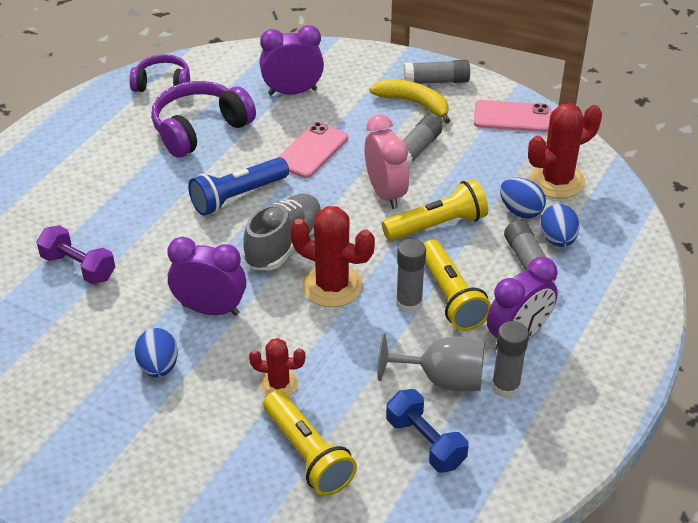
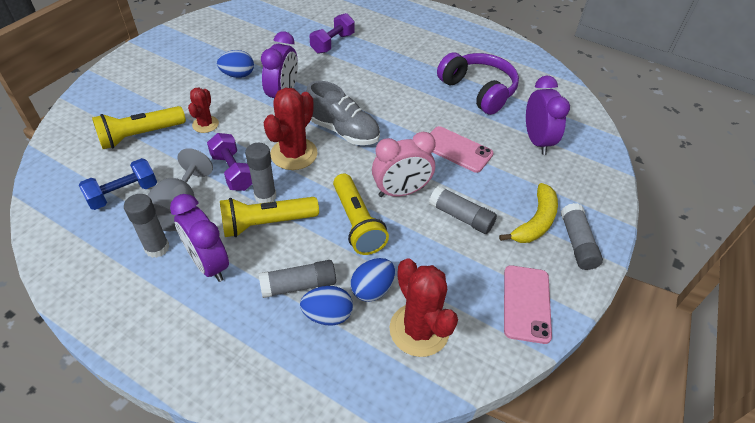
camera: 90 degrees right, 5 degrees up
(162, 84) = (532, 72): purple headphones -> none
(238, 196) = (399, 109): blue flashlight -> none
(371, 339) = (233, 172): none -> purple dumbbell

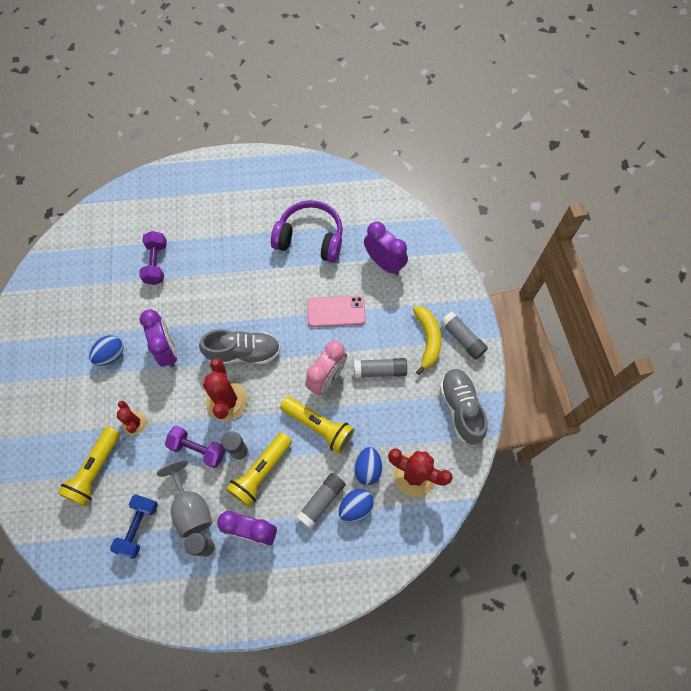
camera: 35 degrees left, 20 degrees up
(526, 303) = (461, 408): pink phone -> grey shoe

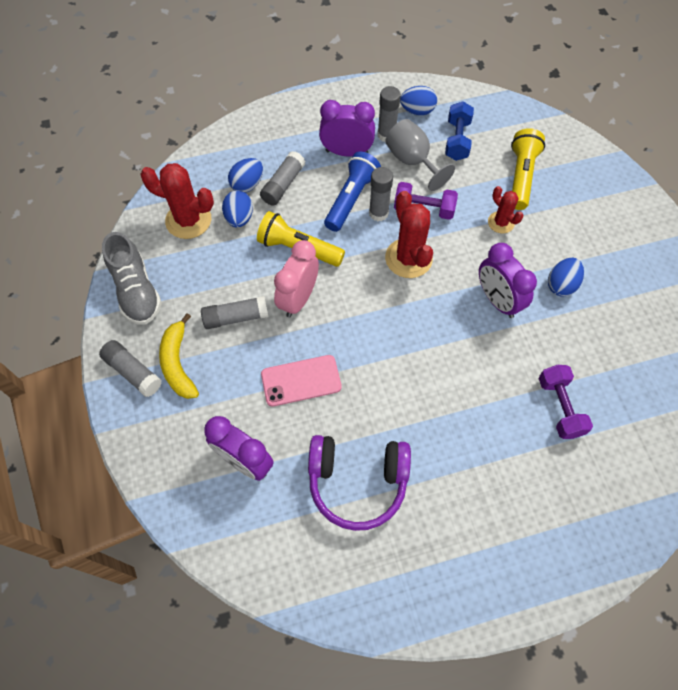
camera: 170 degrees right, 5 degrees down
(165, 576) = (417, 111): none -> blue egg
(243, 352) = (406, 312): grey shoe -> none
(261, 472) = (351, 199): yellow flashlight -> blue flashlight

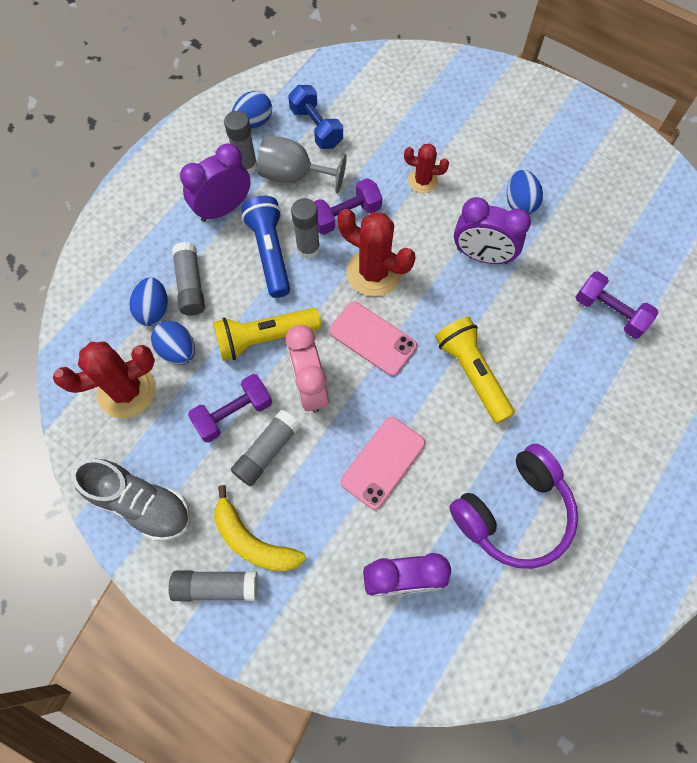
camera: 40 degrees left, 5 degrees up
(237, 280) = (233, 413): none -> purple dumbbell
(368, 299) = (372, 338): none -> pink phone
(521, 177) = (402, 125): yellow flashlight -> yellow flashlight (472, 373)

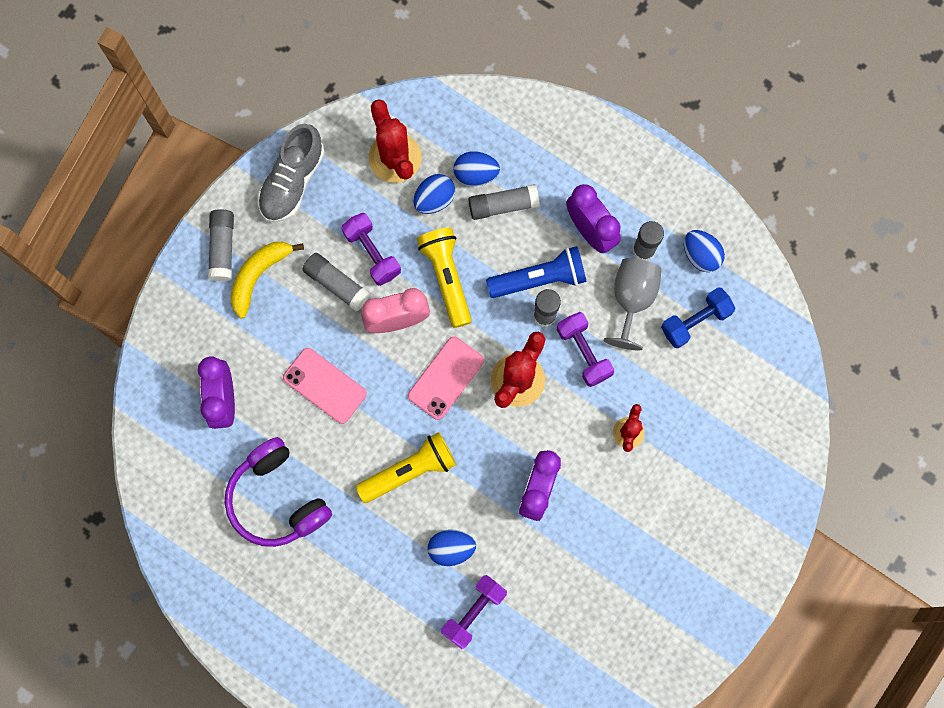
camera: 90 degrees right, 10 degrees up
(520, 203) = (602, 533): blue egg -> blue egg (451, 548)

